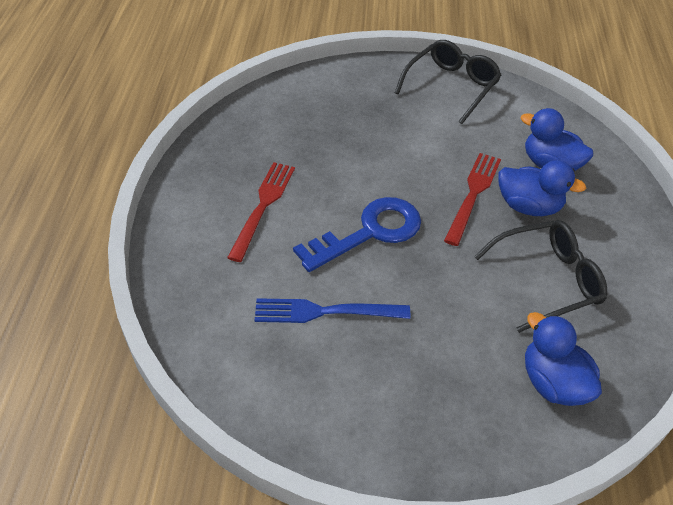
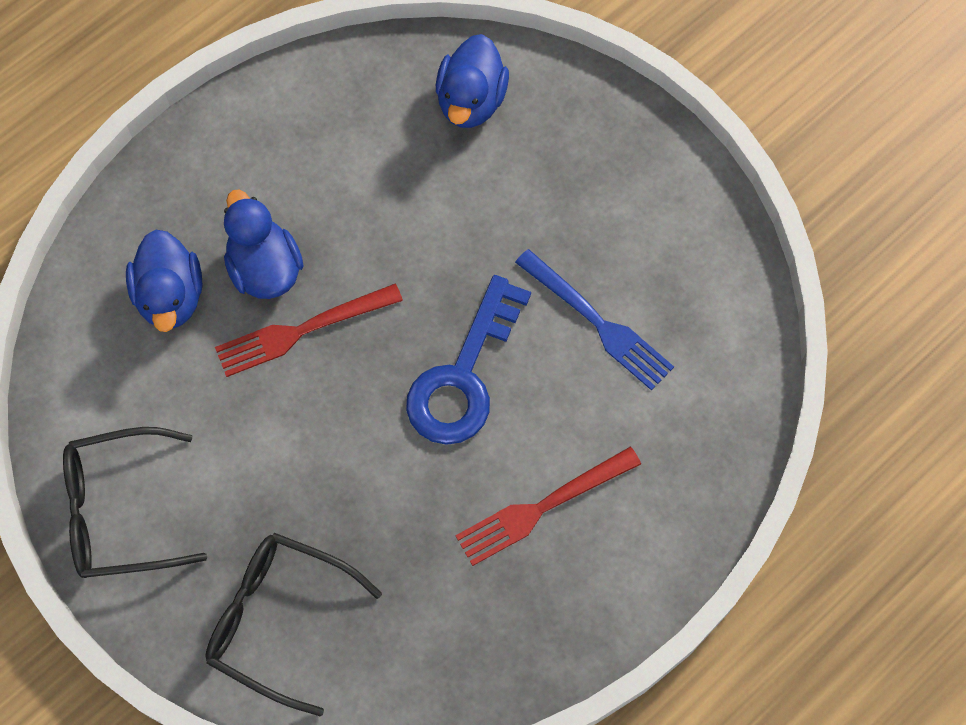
camera: 135 degrees left, 20 degrees up
(369, 232) = (463, 376): blue key -> blue key turned 75 degrees counterclockwise
(547, 280) = (355, 182): black glasses -> black glasses (279, 620)

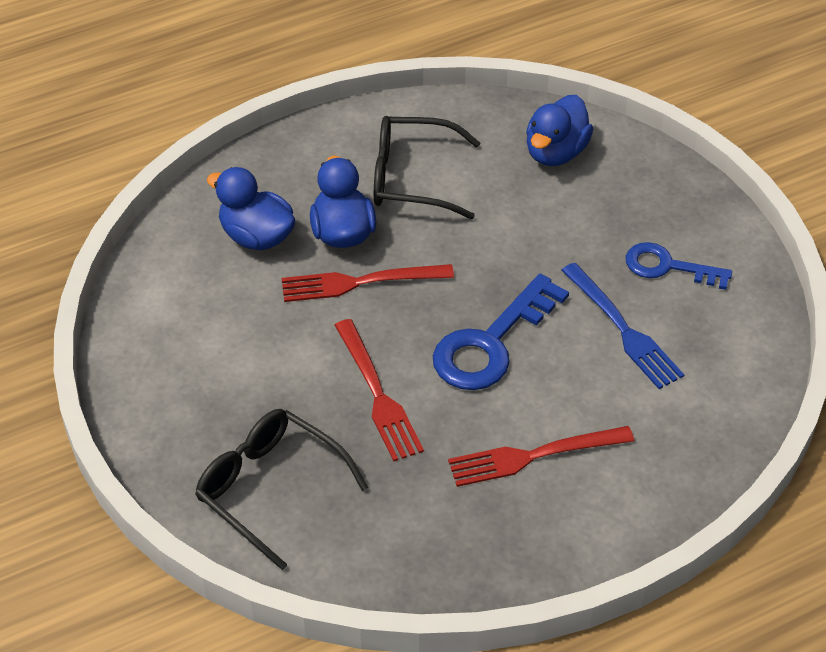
camera: 15 degrees right, 20 degrees down
(120, 511) = (160, 378): black glasses -> black glasses (412, 178)
(171, 296) = (256, 236): blue duck -> blue duck turned 120 degrees clockwise
(361, 472) = (378, 395): none -> red fork
(626, 228) = (668, 267): none -> blue key

